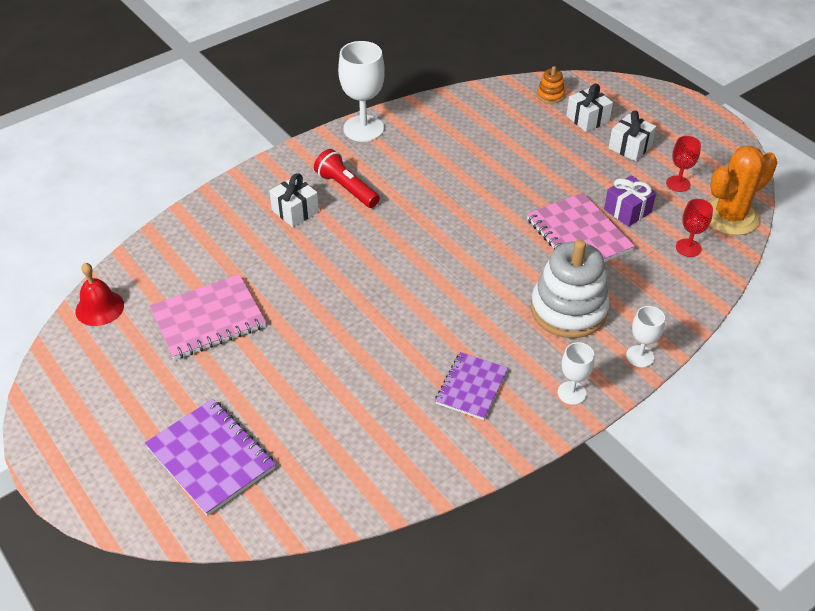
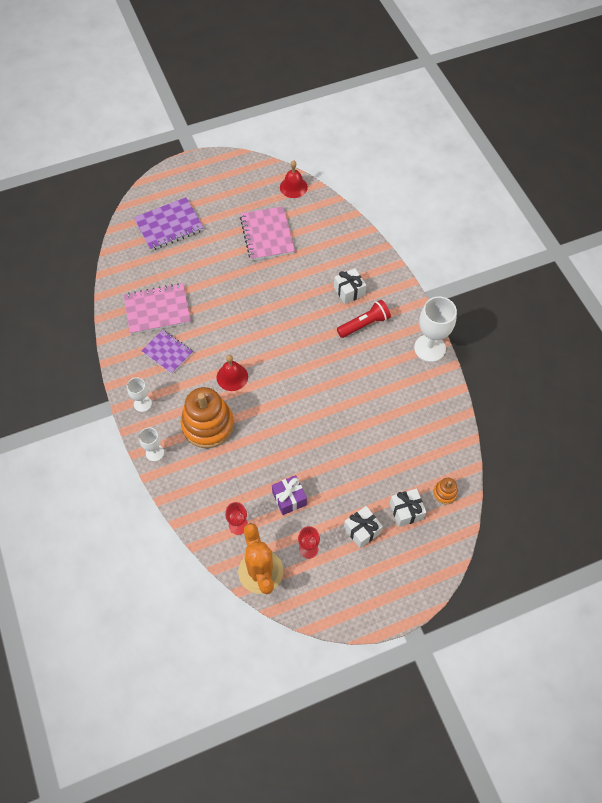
camera: 105 degrees right, 15 degrees up
(482, 302) = (232, 377): none -> red bell
(568, 310) = (208, 425): white stacking toy -> orange stacking toy
(578, 235) = (274, 456): pink notebook -> pink notebook (157, 310)

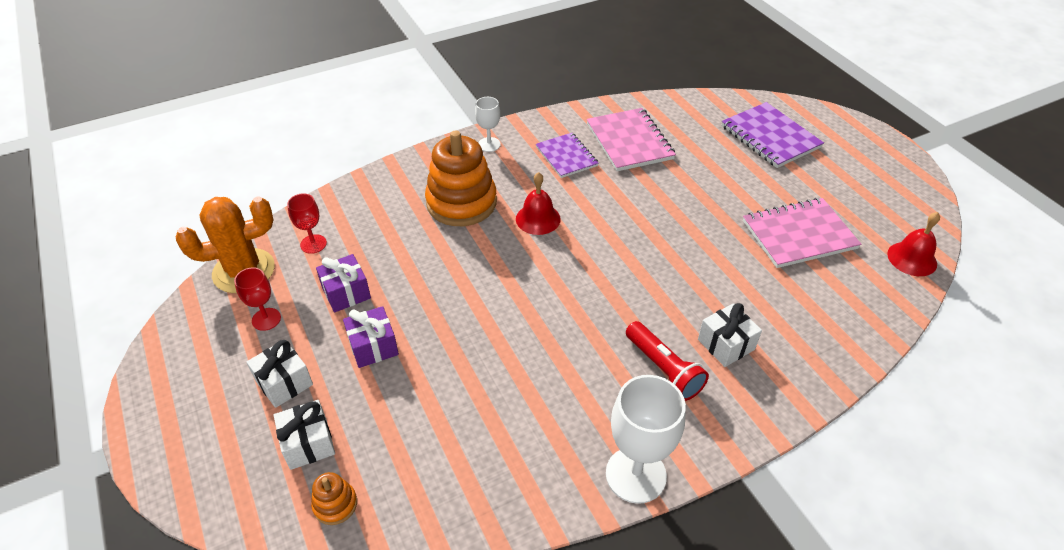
camera: 85 degrees right, 15 degrees down
(155, 452) = (421, 161): white goblet -> none
(167, 352) = (566, 157): purple notebook -> purple notebook turned 60 degrees counterclockwise
(337, 479) = (373, 346): none -> purple gift

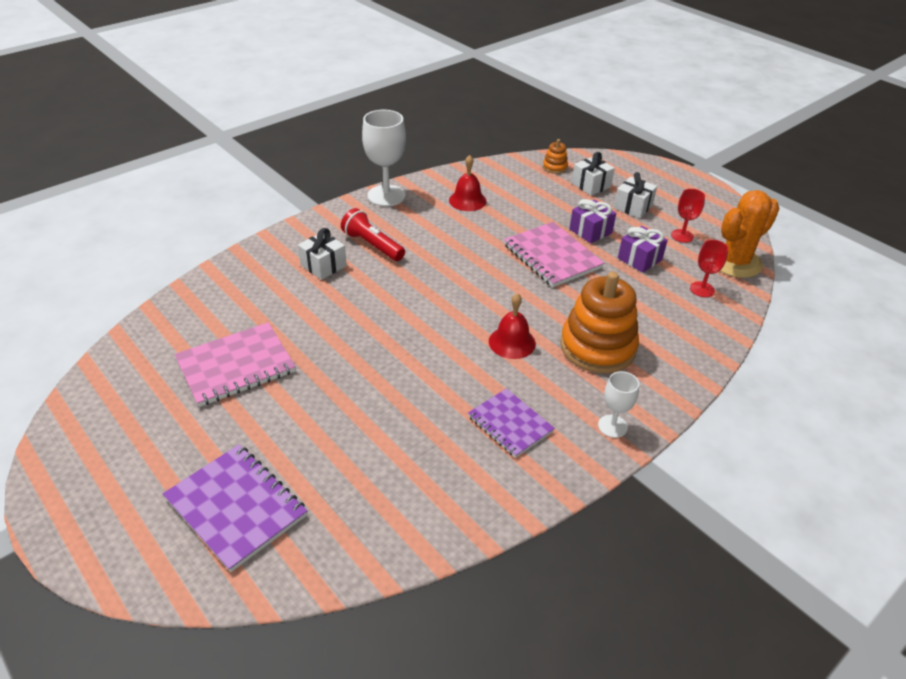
camera: 165 degrees right, 5 degrees down
(629, 141) = (436, 463): pink notebook -> pink notebook (552, 256)
(912, 258) = (123, 358): red bell -> red bell (467, 200)

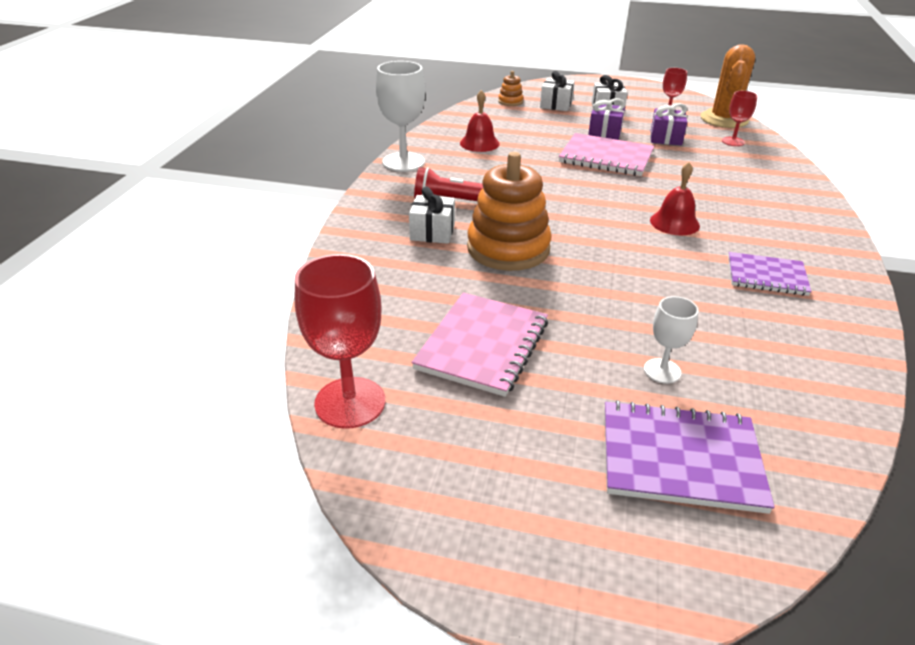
camera: 35 degrees left, 5 degrees down
(120, 361) = (350, 402): none -> red goblet
(597, 347) = (733, 201): orange stacking toy -> orange stacking toy (508, 248)
(612, 426) = (826, 244): white goblet -> white goblet (662, 371)

